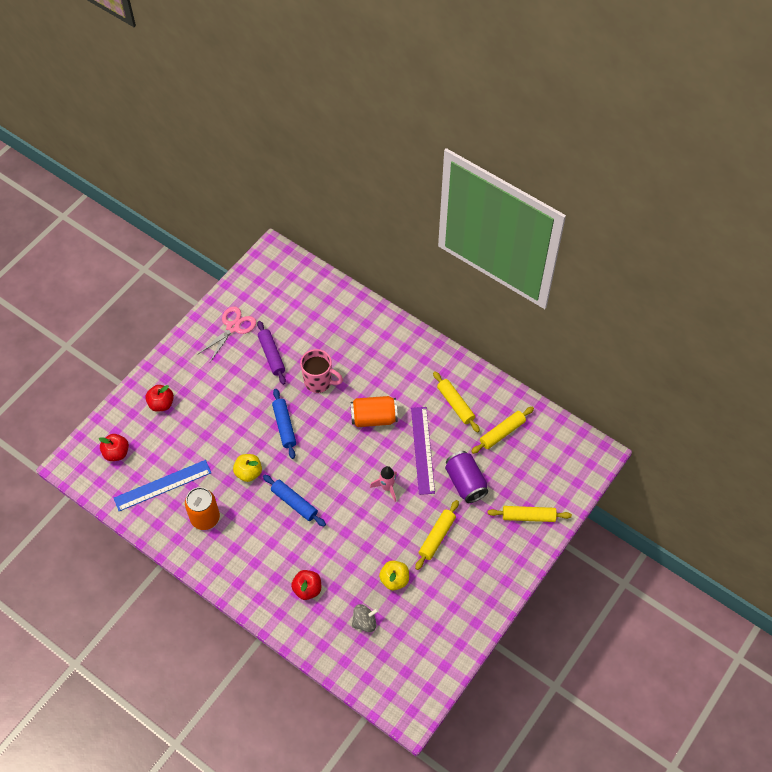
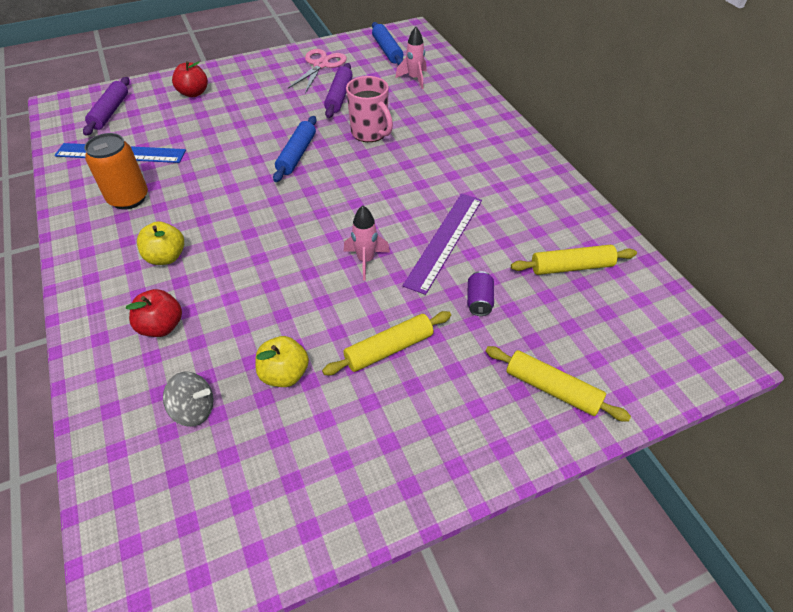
camera: 30 degrees right, 10 degrees down
(116, 453) = (110, 112): red apple -> purple rolling pin
(233, 327) = (320, 65): pink scissors -> pink scissors turned 45 degrees counterclockwise
(248, 472) = (217, 178): yellow apple -> yellow apple (166, 257)
(294, 503) = (239, 227): blue rolling pin -> blue rolling pin (387, 50)
(313, 310) = (414, 79): none -> pink rocket
(374, 418) = (406, 186): orange can -> none
(455, 404) = (523, 212): yellow rolling pin -> none
(465, 482) = (479, 301): purple can -> purple can, size x0.54

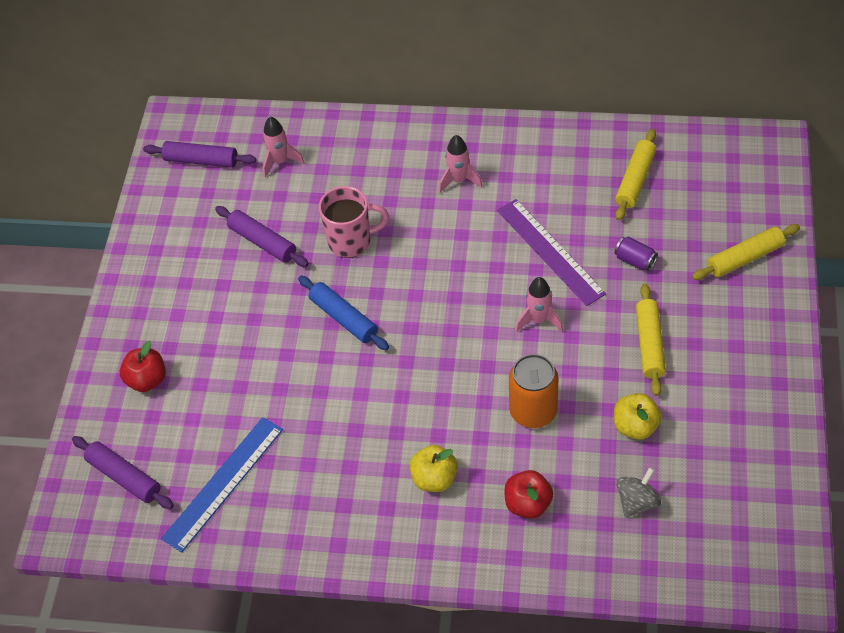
camera: 55 degrees left, 5 degrees up
(128, 198) = (316, 492): orange can -> orange can (533, 411)
(320, 65) = (183, 235): pink scissors -> none
(387, 50) = (201, 160): blue rolling pin -> purple rolling pin
(473, 163) = (459, 180): none -> pink rocket

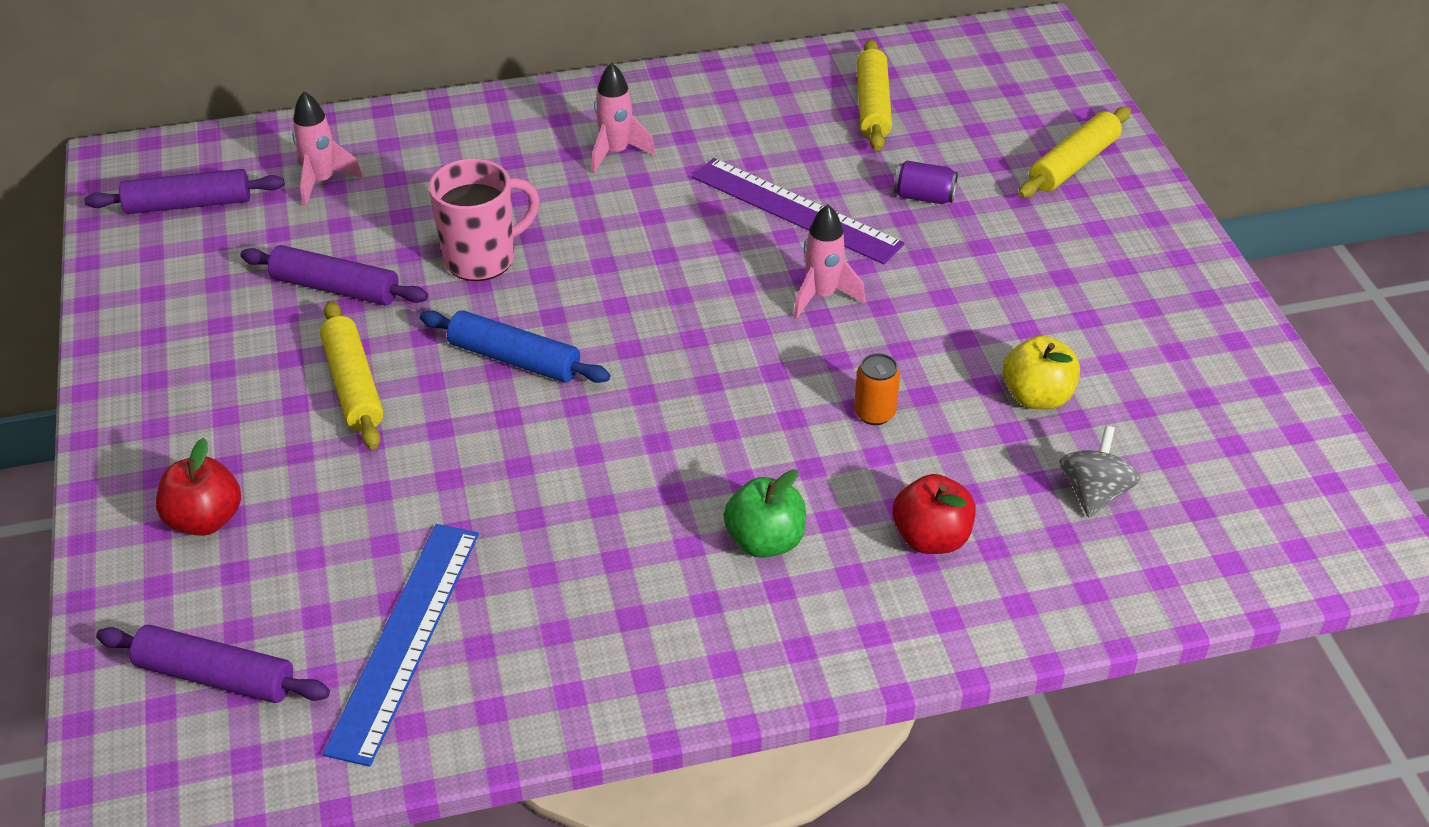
camera: 25 degrees left, 10 degrees down
(434, 478) = (765, 541): yellow apple -> green apple
(533, 411) = (874, 413): orange can -> orange can, size x0.54
(650, 344) = (1000, 291): yellow rolling pin -> yellow rolling pin (354, 385)

